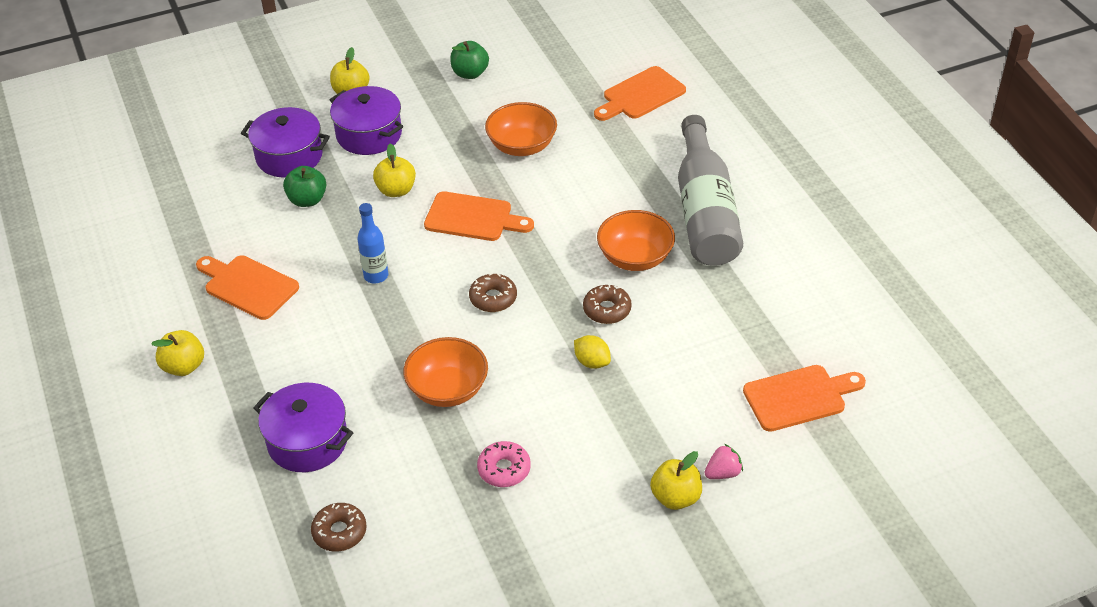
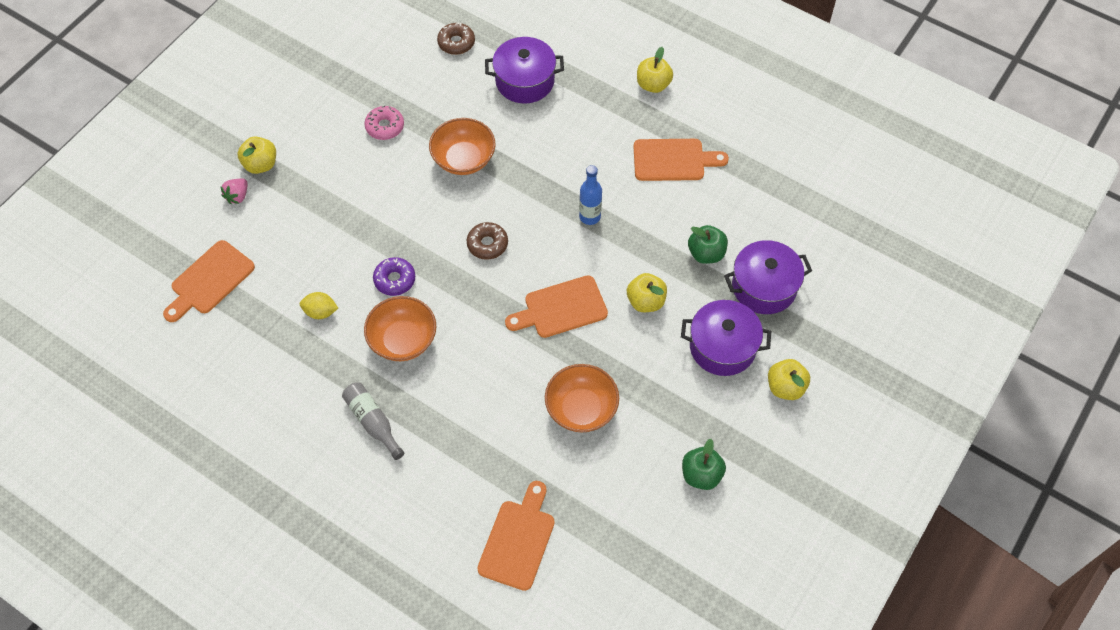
camera: 145 degrees right, 15 degrees up
(592, 362) = (377, 231): yellow lemon -> yellow lemon (320, 312)
(607, 309) = (395, 280): brown donut -> purple donut
(705, 211) = (373, 422): grey bottle -> grey bottle, size x0.48

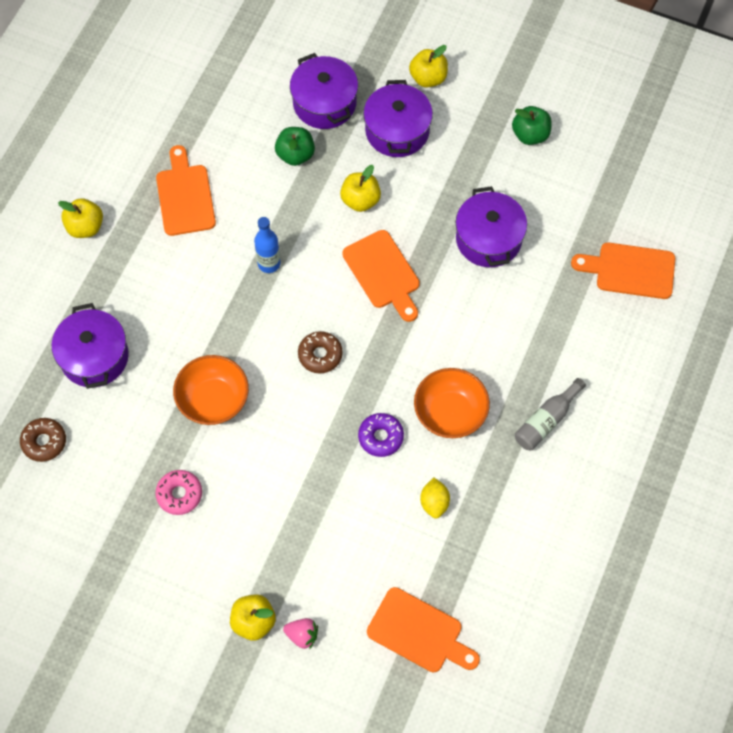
camera: 100 degrees left, 5 degrees up
(581, 409) = (488, 239): orange bowl -> purple pot

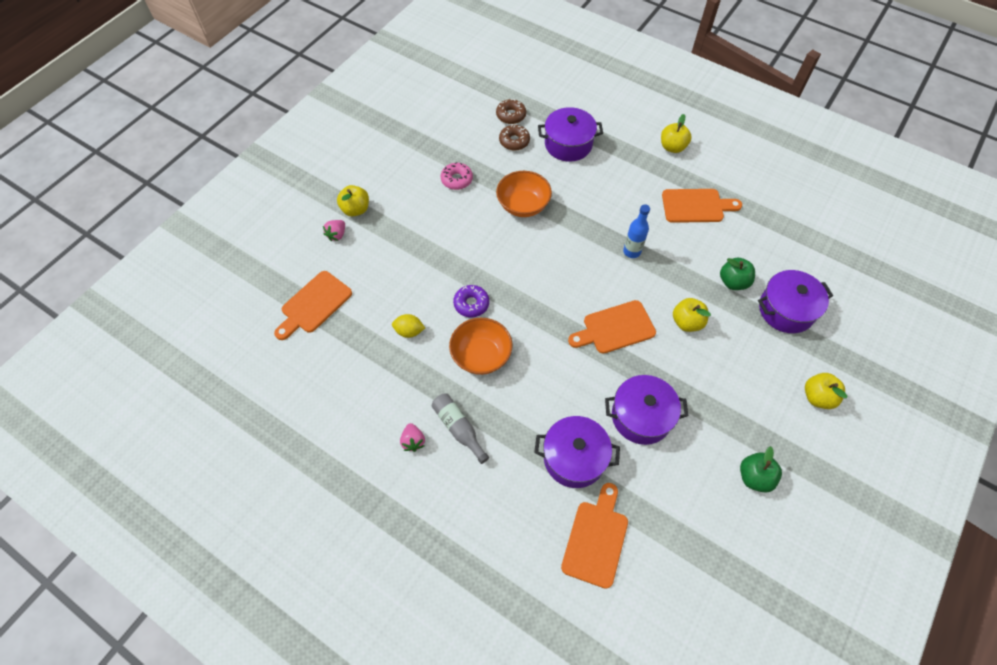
camera: 100 degrees right, 5 degrees down
(320, 355) = (548, 274): brown donut -> brown donut (514, 141)
(397, 131) = (758, 361): purple pot -> purple pot (574, 458)
(573, 466) = (413, 441): none -> pink strawberry

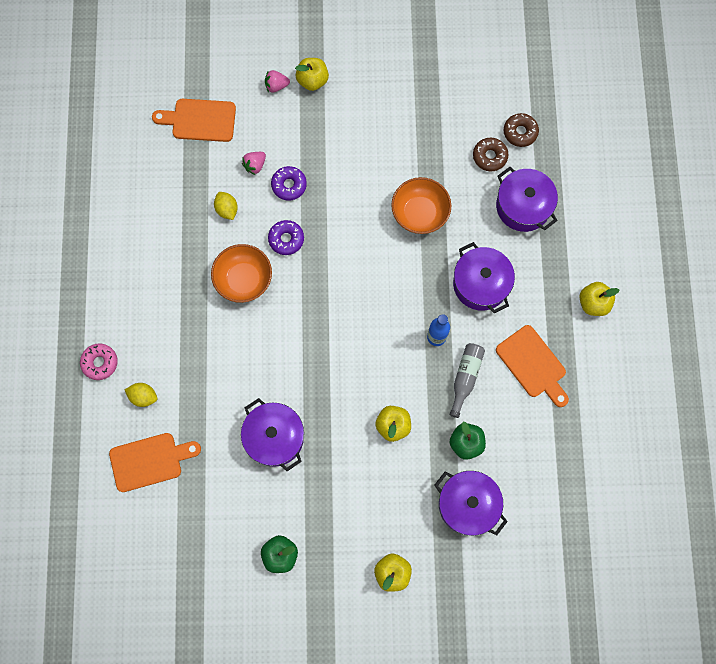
camera: 55 degrees right, 15 degrees up
(413, 441) = (138, 279): pink strawberry -> pink strawberry (255, 165)
(427, 275) = (289, 185): none -> purple donut
(457, 179) = (406, 138): pink donut -> pink donut (100, 363)
(458, 428) = (170, 305): grey bottle -> grey bottle (465, 378)
(528, 505) = (143, 396): none -> yellow lemon
(574, 458) = (204, 406): purple pot -> purple pot (480, 284)
(615, 328) = (344, 369): orange cutting board -> none

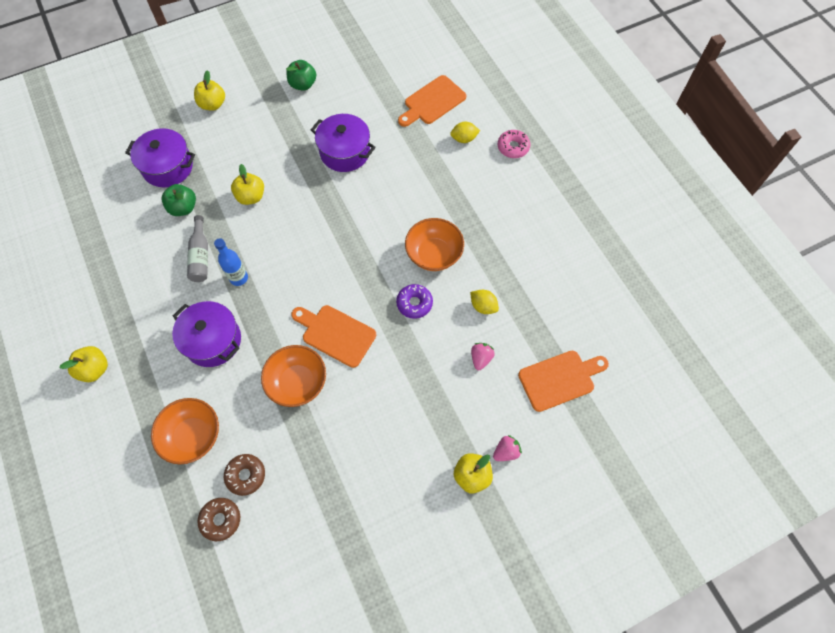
camera: 155 degrees right, 10 degrees down
(289, 185) = (438, 354): purple donut -> none
(523, 206) = (193, 436): purple pot -> orange bowl
(533, 364) = (141, 291): orange cutting board -> orange cutting board (335, 334)

